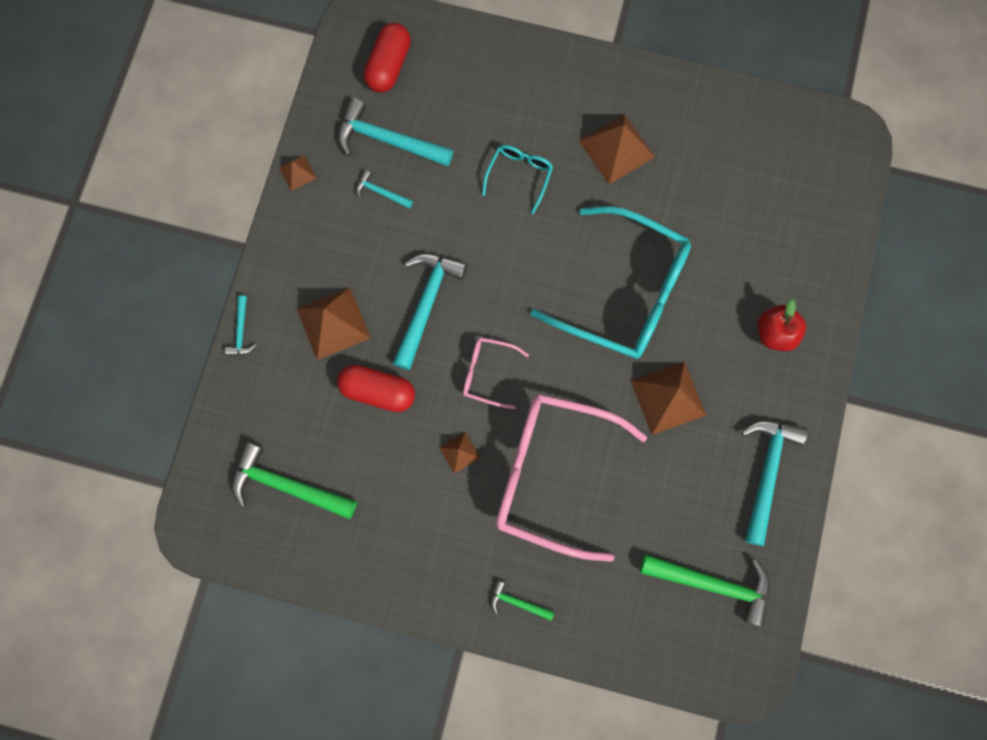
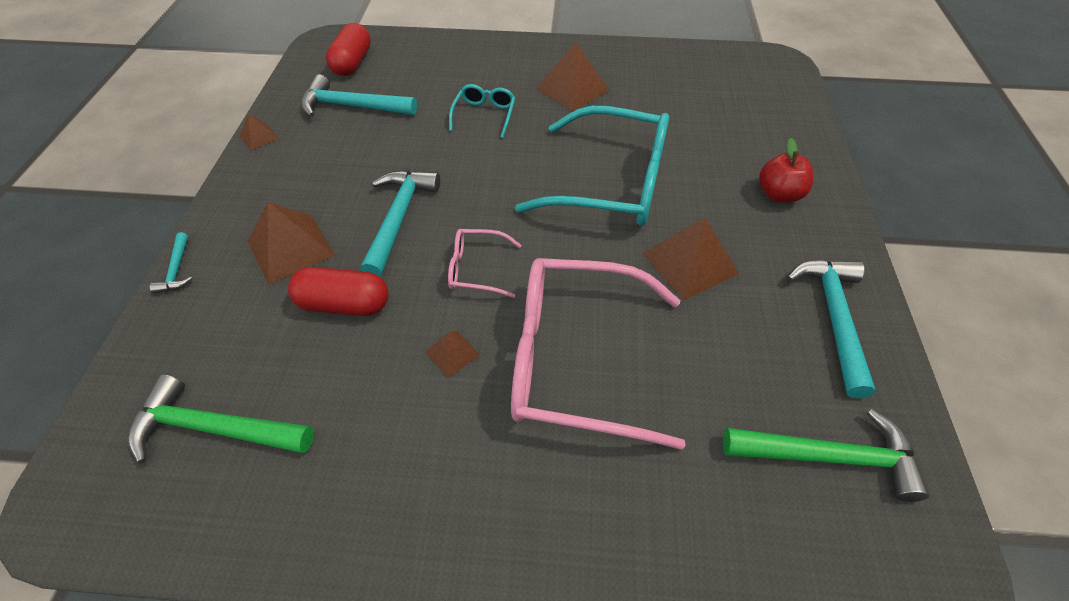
camera: 10 degrees left, 25 degrees down
(381, 192) = (346, 141): turquoise hammer -> none
(517, 602) = (563, 533): green hammer -> none

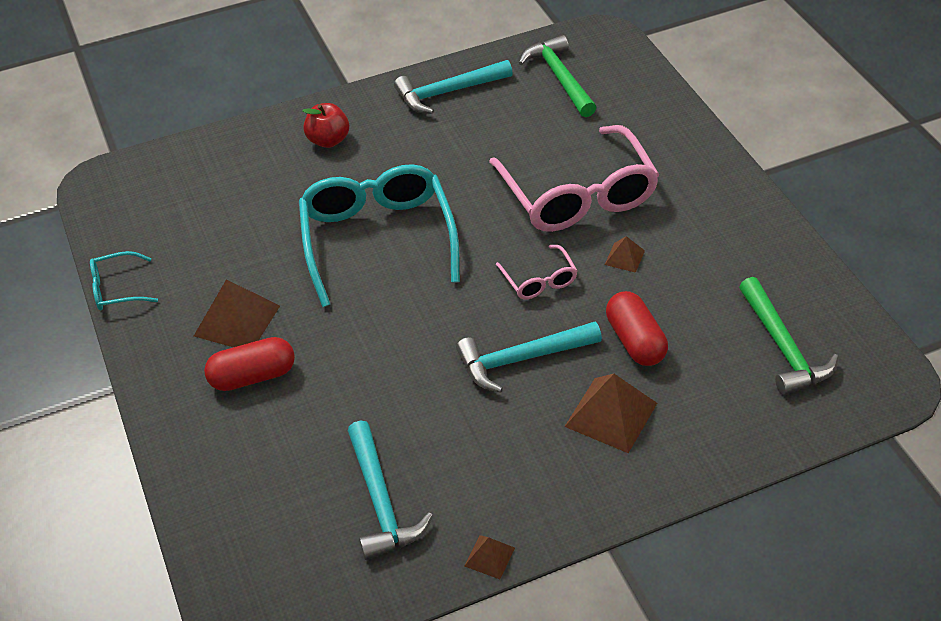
camera: 115 degrees left, 5 degrees down
(177, 269) = (696, 481): turquoise hammer -> none
(352, 63) = (290, 561): red capsule -> red capsule (253, 376)
(484, 115) = (328, 372): turquoise glasses -> turquoise glasses (117, 289)
(689, 263) = (444, 168): brown pyramid -> none

